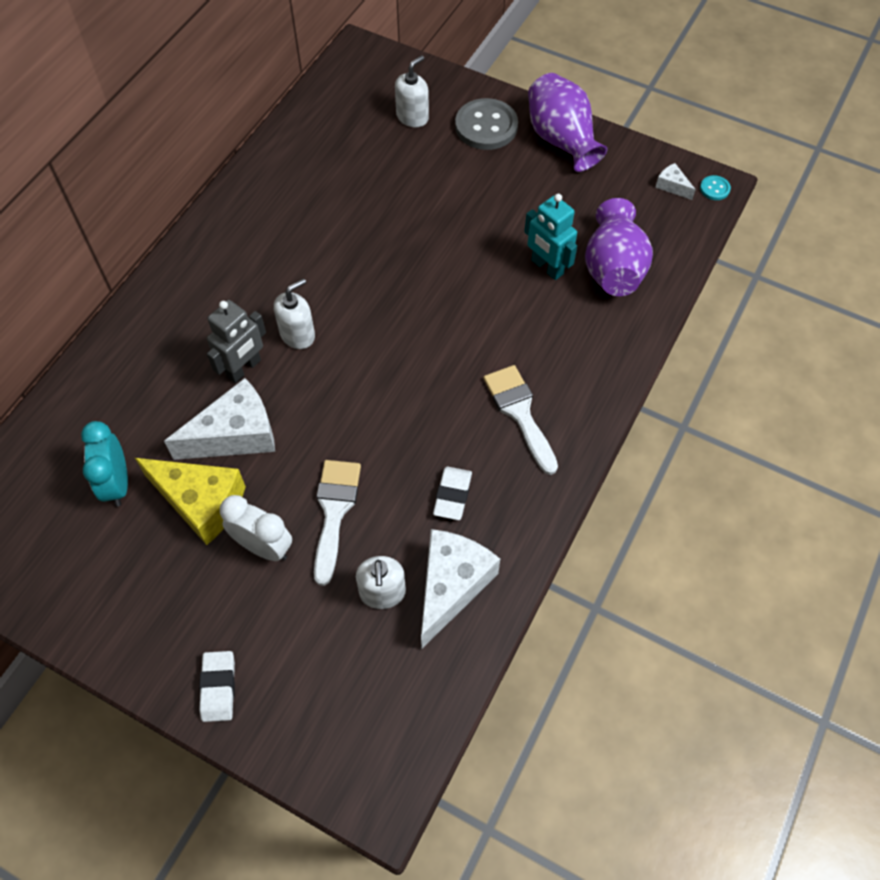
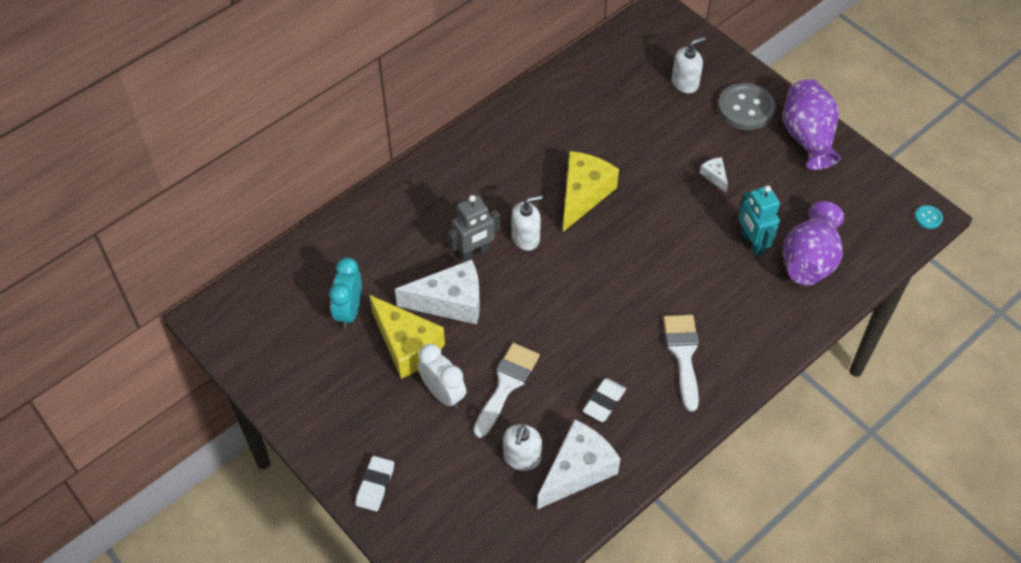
camera: 20 degrees right, 5 degrees down
(345, 267) = (583, 195): none -> yellow cheese
(672, 186) = (890, 205): white cheese -> white cheese (714, 176)

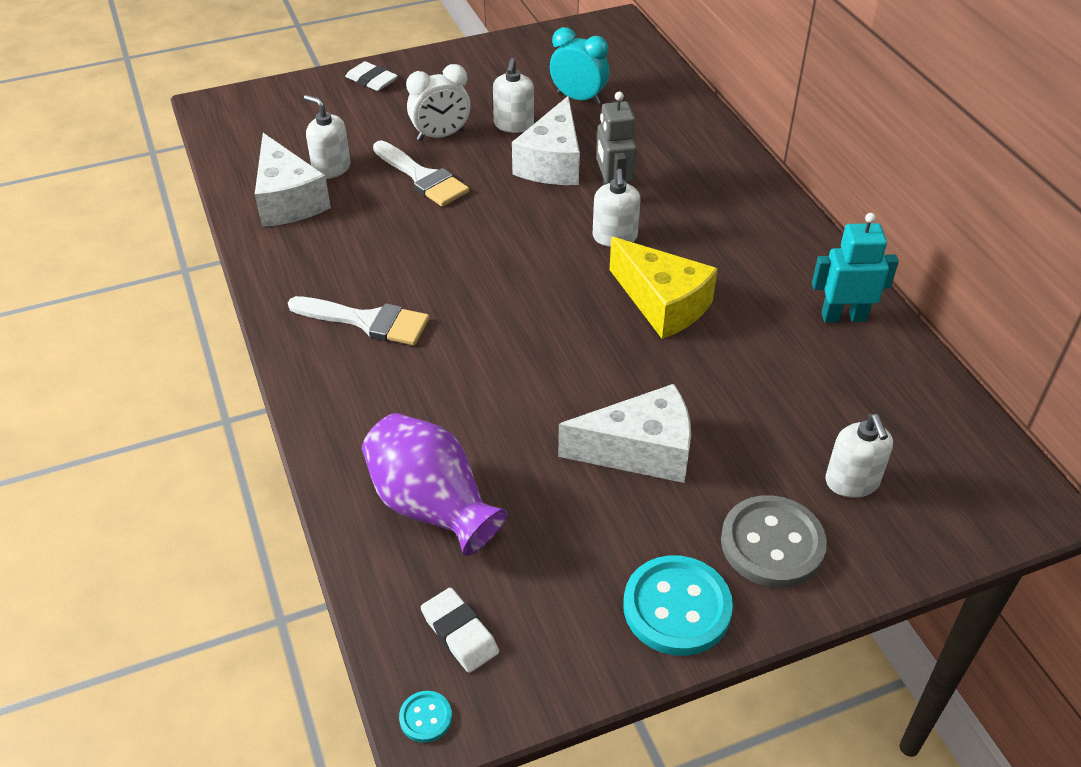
camera: 110 degrees right, 10 degrees down
(407, 345) = (514, 125): yellow cheese -> white soap dispenser
(604, 402) = (352, 240): white eraser -> white eraser (459, 633)
(714, 176) = (640, 451): white cheese -> white cheese, size x2.24
(752, 243) = (498, 450): turquoise robot -> turquoise robot (843, 317)
(807, 138) = (677, 607): purple vase -> turquoise button

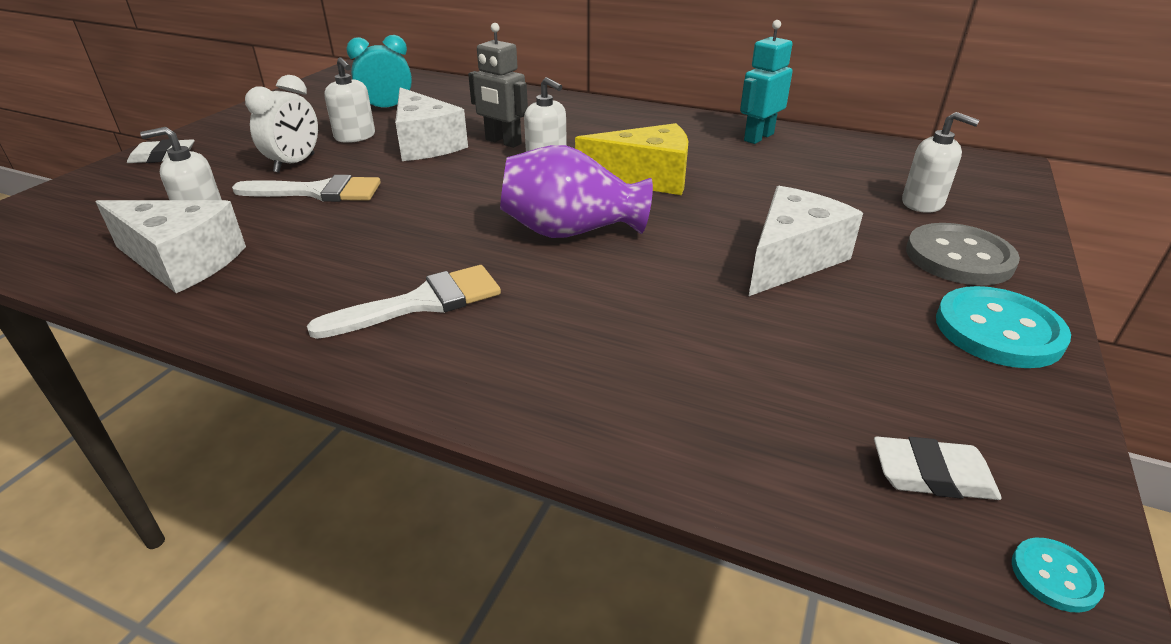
camera: 45 degrees left, 10 degrees down
(432, 506) = (724, 396): purple vase -> purple vase (571, 231)

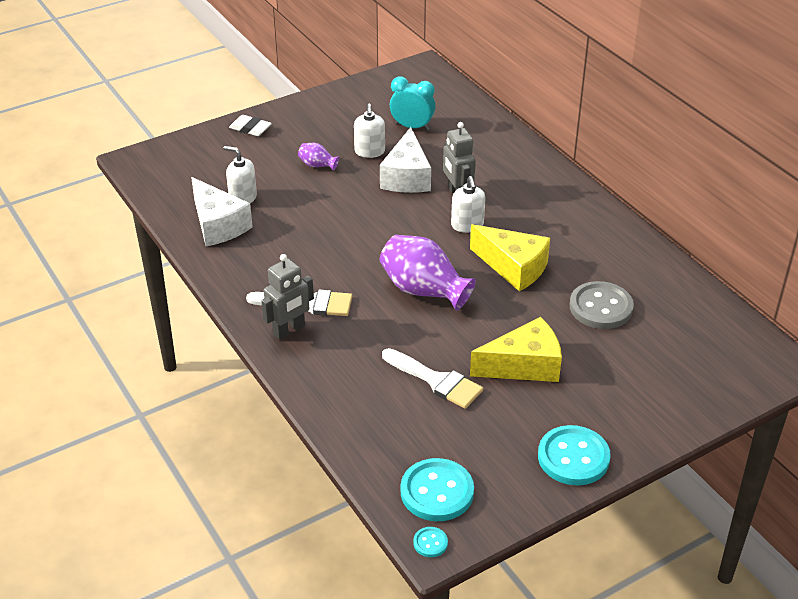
camera: 35 degrees right, 5 degrees up
(295, 163) = (317, 165): white clock -> purple vase
(318, 192) = (314, 198): white brush -> white brush (436, 381)
(424, 348) = (289, 330): none -> grey robot
(758, 137) = (639, 262): turquoise robot -> none
(791, 259) = (524, 365): white cheese -> yellow cheese
(922, 203) = (668, 367): white soap dispenser -> none
(932, 475) = (437, 492): white eraser -> turquoise button
(959, 257) = (625, 411): grey button -> grey button (601, 307)

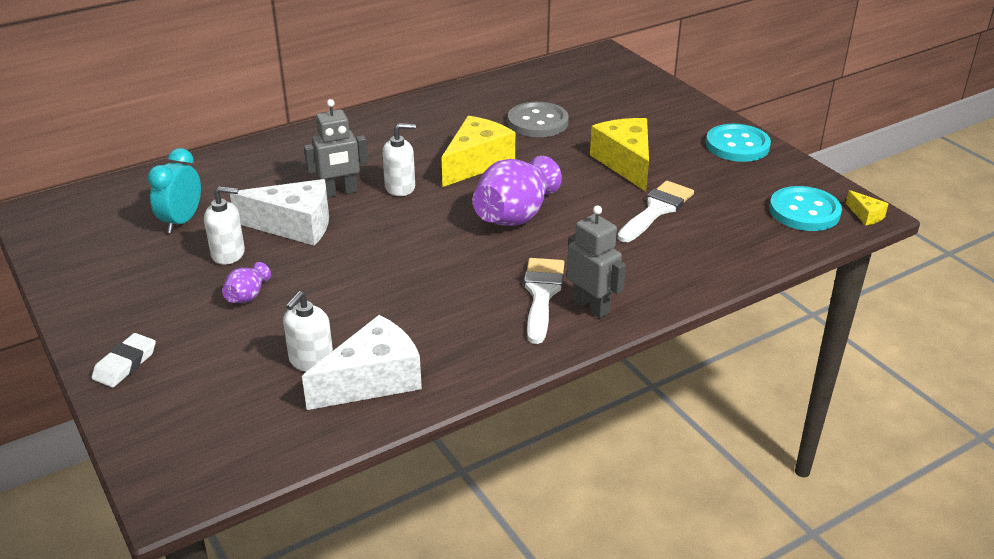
camera: 90 degrees left, 5 degrees down
(430, 543) = (866, 215): turquoise button -> yellow cheese

